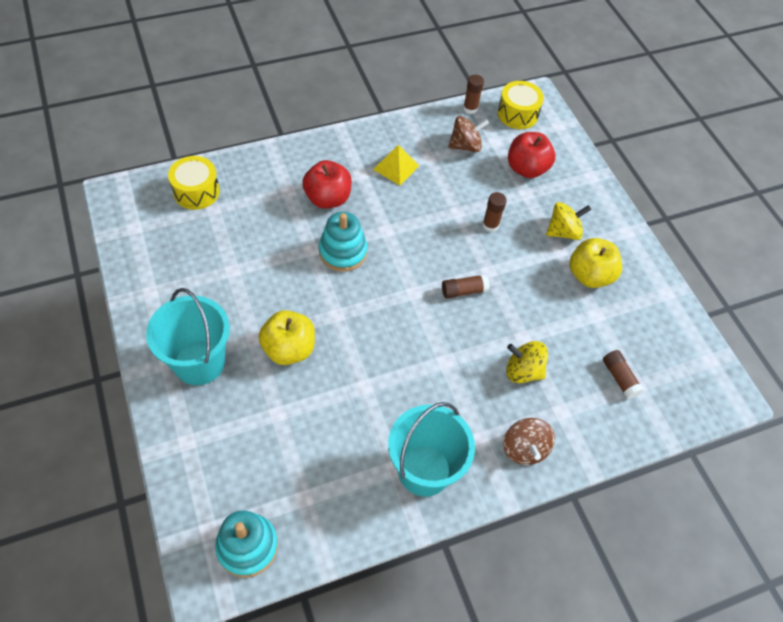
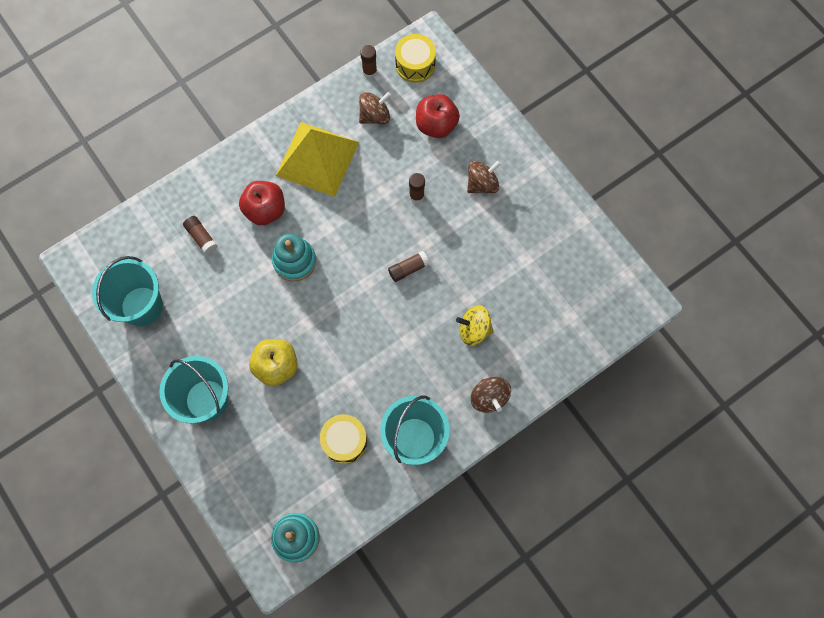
camera: 10 degrees left, 15 degrees up
(166, 252) = (142, 306): none -> turquoise bucket
(196, 191) = (146, 237): yellow drum -> yellow drum (344, 441)
(396, 167) = (317, 158): yellow pyramid -> yellow pyramid, size x2.03
(563, 232) = (482, 184): yellow spinning top -> brown spinning top
(589, 275) = (513, 222): yellow apple -> none
(619, 378) = (554, 313): brown glue stick -> brown glue stick (201, 237)

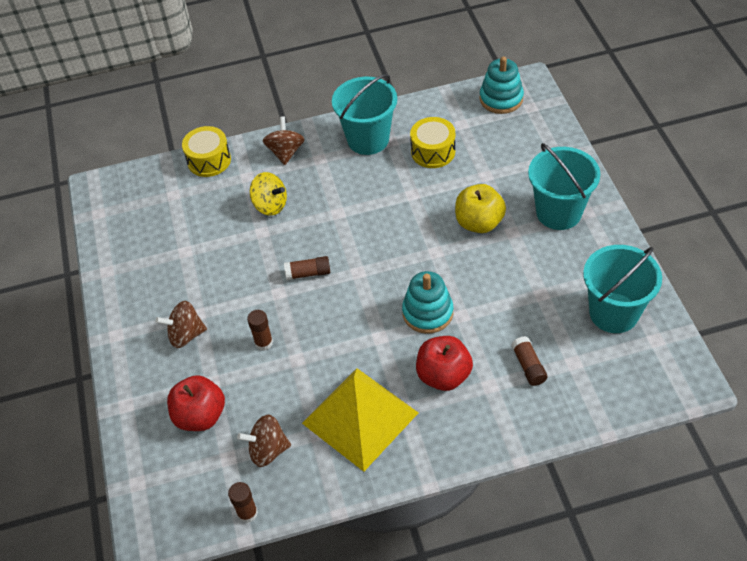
camera: 155 degrees left, 20 degrees down
(415, 65) = (185, 503): yellow drum -> yellow drum (209, 160)

